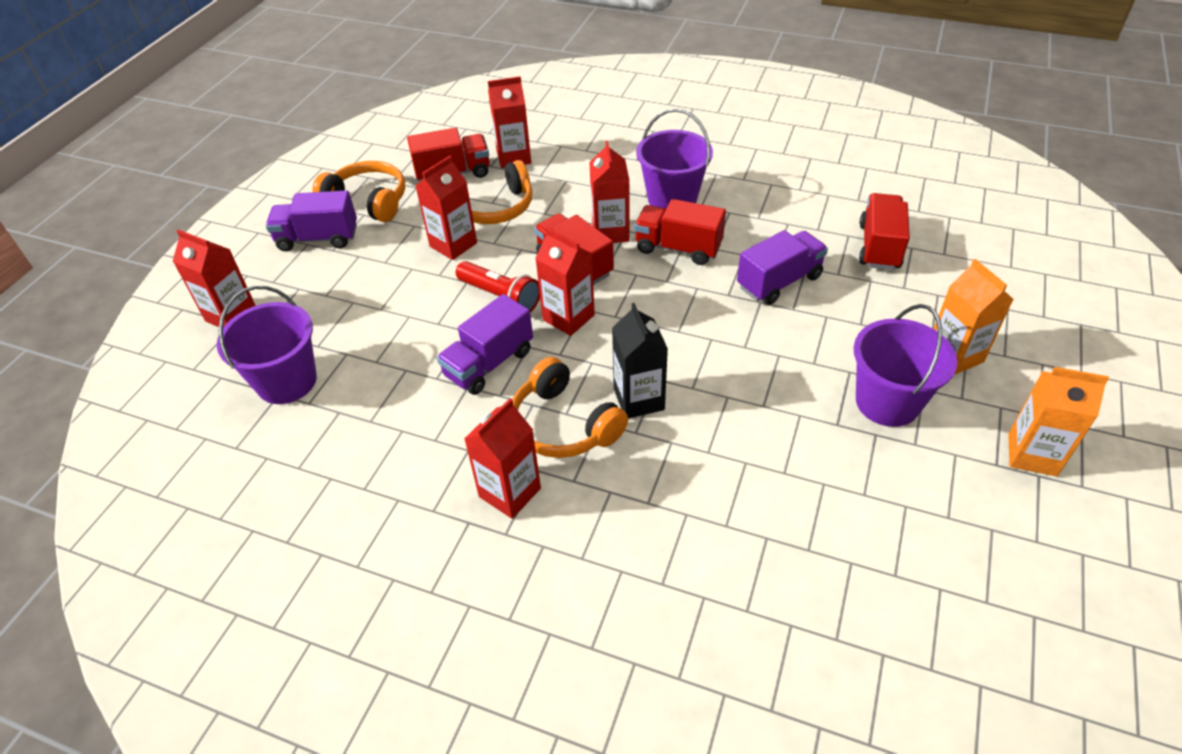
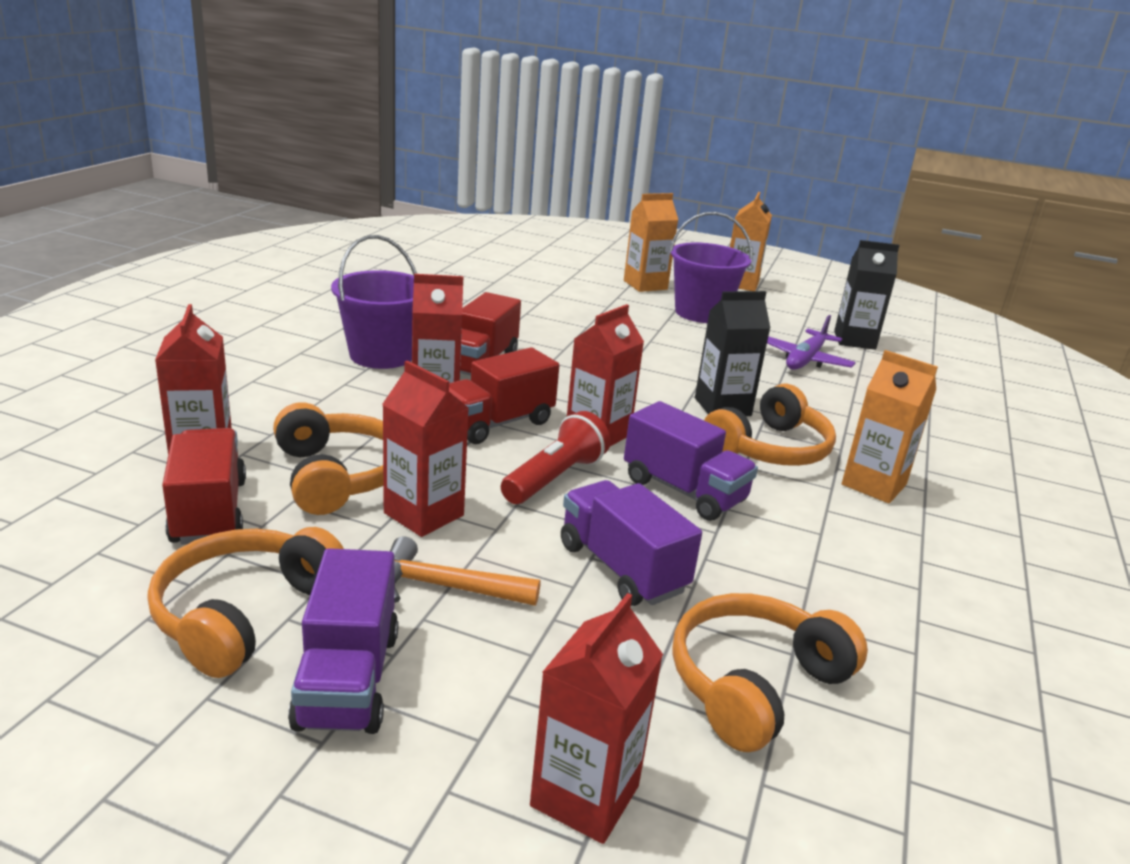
camera: 95 degrees left, 20 degrees down
(287, 381) = (754, 683): purple bucket -> orange headphones
(383, 260) = (445, 587): none -> orange hammer
(510, 492) = (874, 484): red carton -> orange carton
(779, 282) = (547, 326): purple truck -> purple truck (622, 568)
(786, 488) = (806, 360): none -> purple plane
(878, 556) = (854, 340): none -> black carton
(879, 246) = (502, 283): red truck -> none

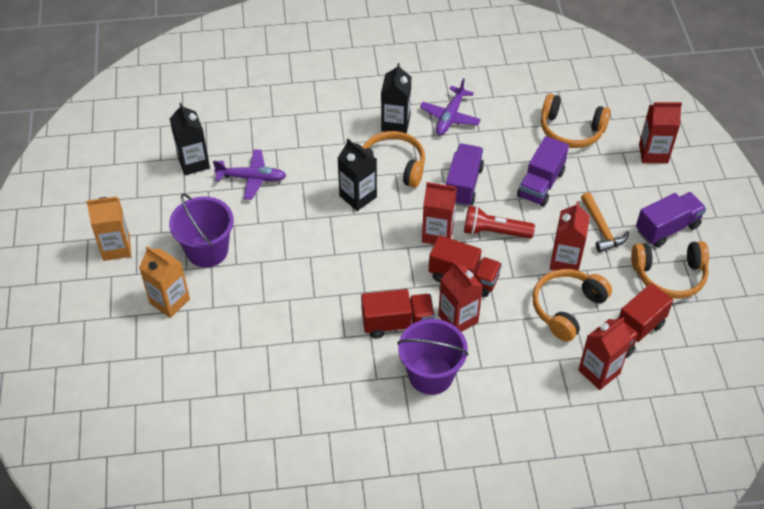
camera: 115 degrees left, 25 degrees up
(871, 543) = (450, 116): none -> purple plane
(874, 484) = (395, 123): orange carton -> black carton

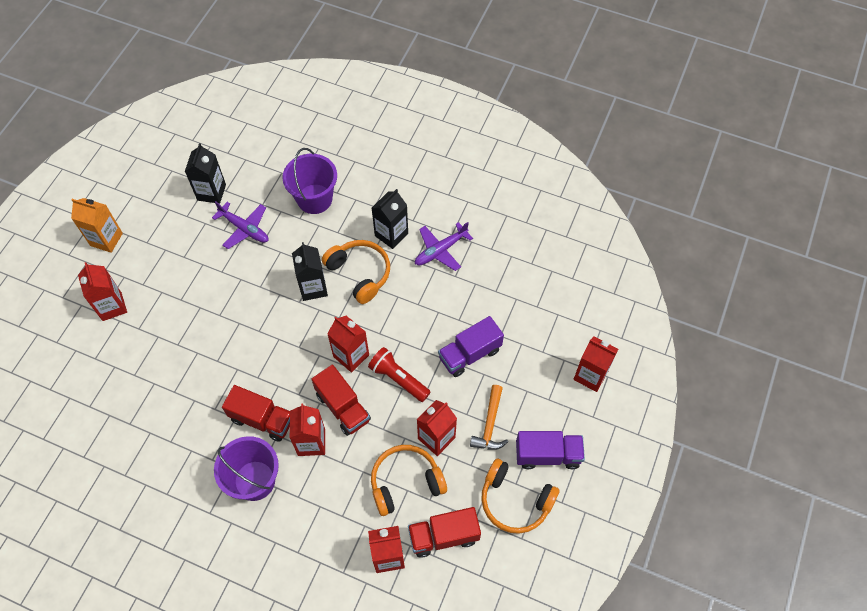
camera: 30 degrees right, 10 degrees up
(170, 301) = (112, 306): orange carton -> red carton
(207, 250) = (168, 276): purple bucket -> purple bucket (314, 199)
(463, 184) = (405, 320): purple truck -> none
(571, 130) = (534, 315): orange headphones -> none

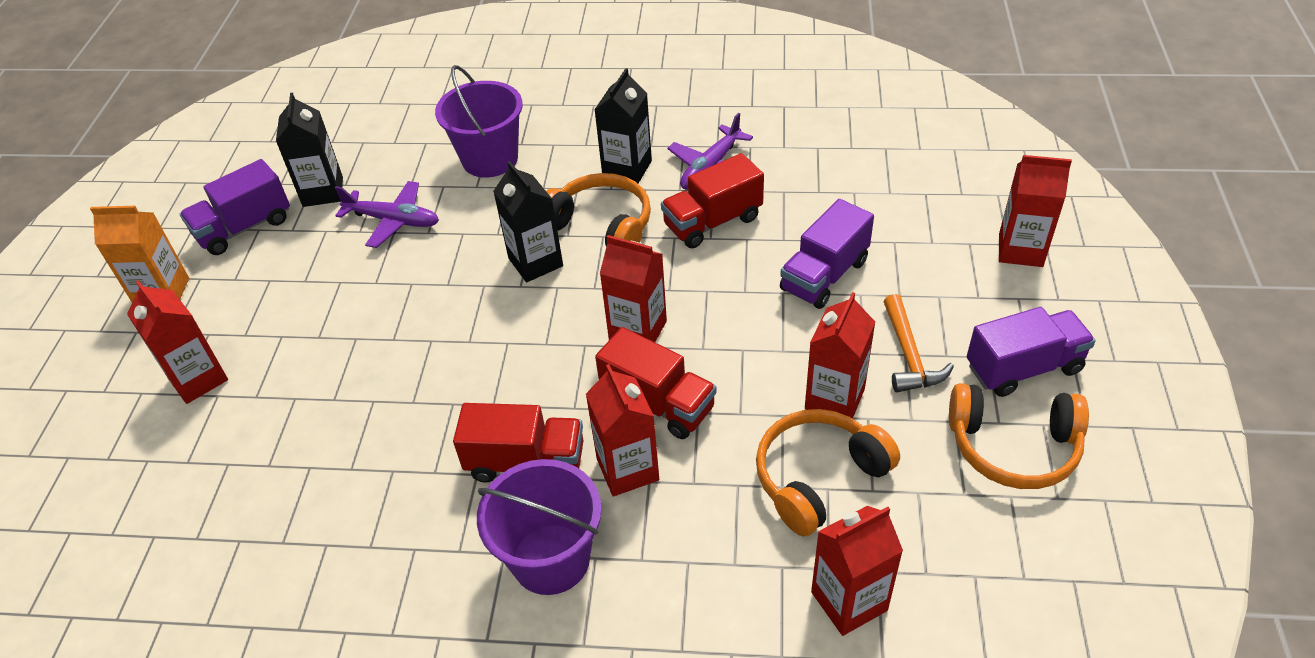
camera: 15 degrees left, 15 degrees down
(161, 205) = (244, 228): none -> purple truck
(398, 379) = (729, 338): red flashlight -> none
(443, 536) = (927, 537): red truck -> red truck (712, 222)

